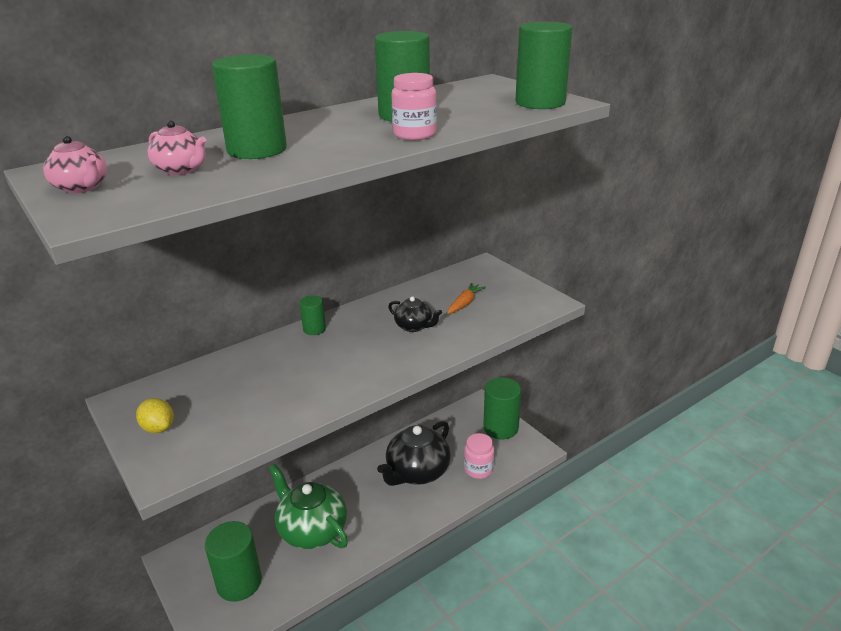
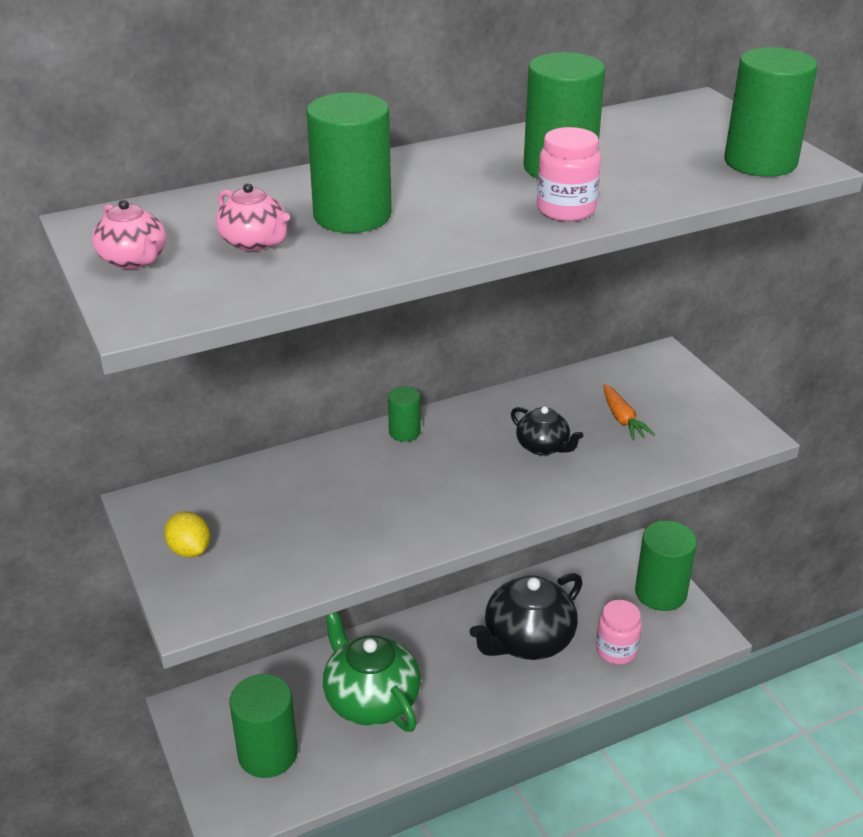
camera: 10 degrees right, 5 degrees up
(465, 303) = (622, 419): orange carrot -> orange carrot turned 120 degrees clockwise

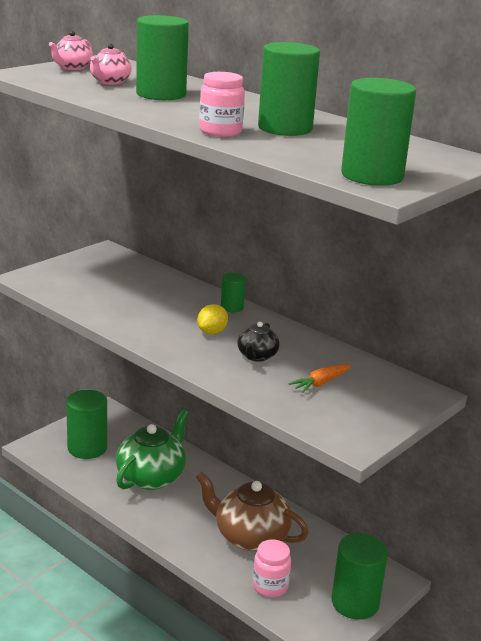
camera: 65 degrees right, 10 degrees down
(190, 550) = (75, 268): yellow lemon -> yellow lemon (212, 332)
(527, 640) = (250, 536): black teapot -> brown teapot

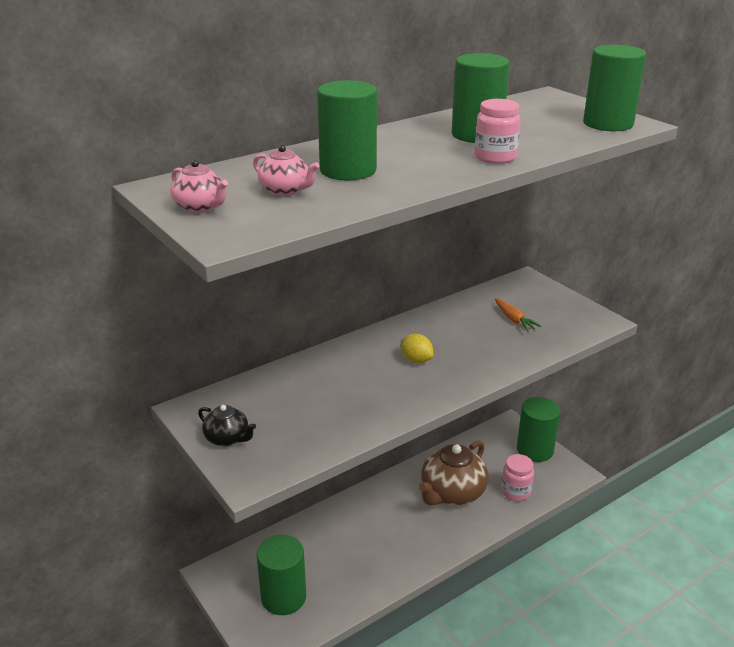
camera: 75 degrees left, 5 degrees up
(151, 477) = (350, 548): green teapot -> none
(232, 307) = (365, 343): green cylinder -> none
(257, 356) = (466, 342): black teapot -> black teapot (227, 438)

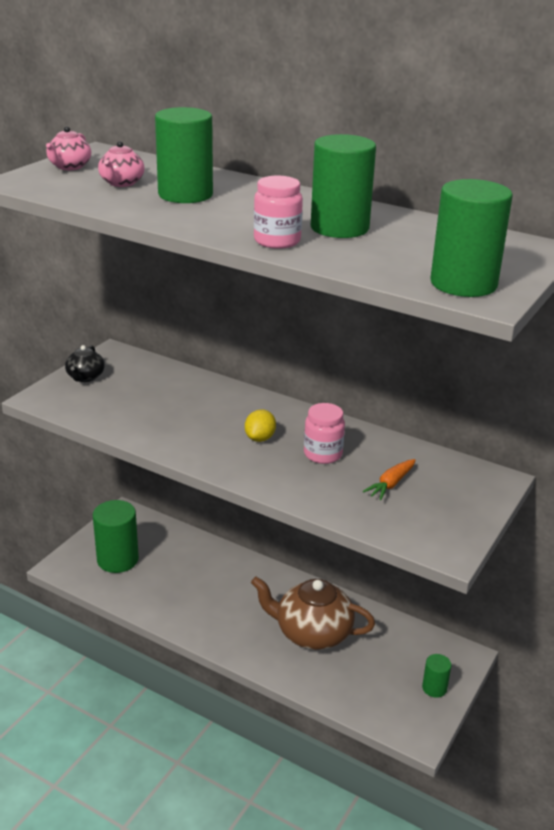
camera: 65 degrees right, 0 degrees up
(516, 492) = (348, 685): pink jar -> pink jar (323, 454)
(535, 450) = (434, 688): green cylinder -> green cylinder, size x0.52

